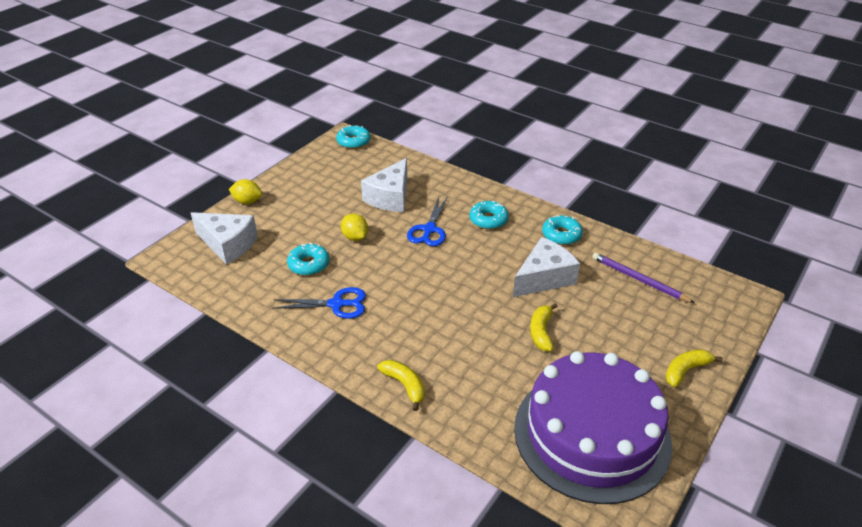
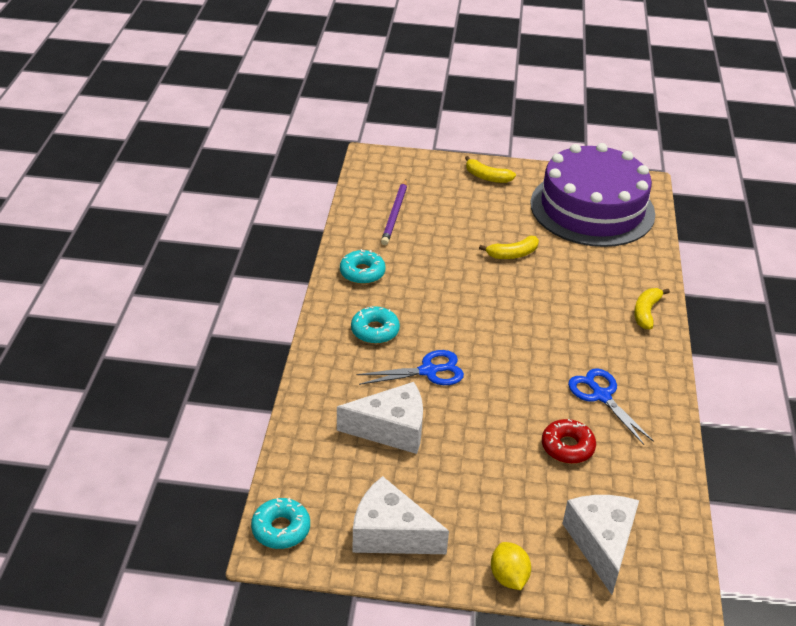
camera: 120 degrees left, 0 degrees up
(308, 264) = (567, 447): turquoise donut -> red donut
(355, 237) = (491, 428): yellow lemon -> none
(544, 278) = (440, 268): white cheese -> white cheese (390, 533)

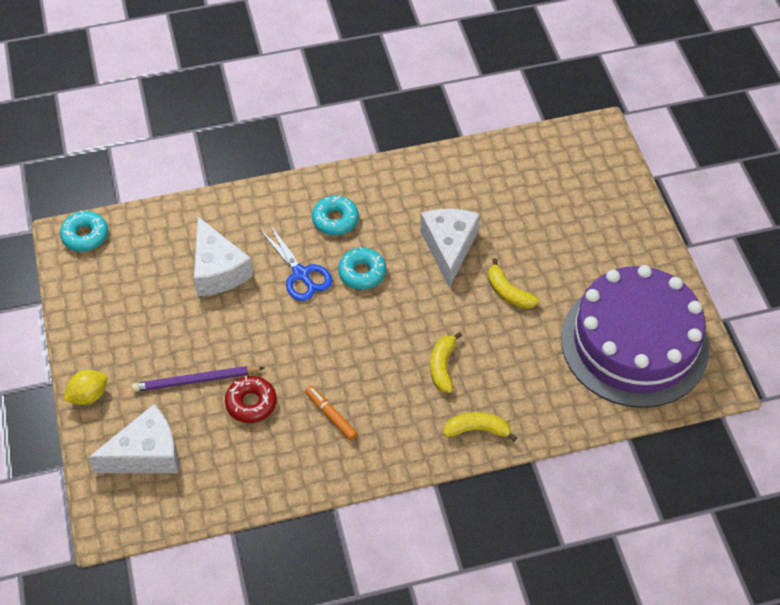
camera: 70 degrees right, 15 degrees up
(362, 273) = (411, 185): turquoise donut -> turquoise donut (362, 273)
(390, 533) = (105, 305): white cheese -> white cheese (449, 248)
(395, 214) = (516, 180): purple pencil -> purple pencil (196, 380)
(487, 177) = (631, 235): yellow banana -> yellow banana (442, 366)
(601, 396) = (331, 416): blue scissors -> orange marker

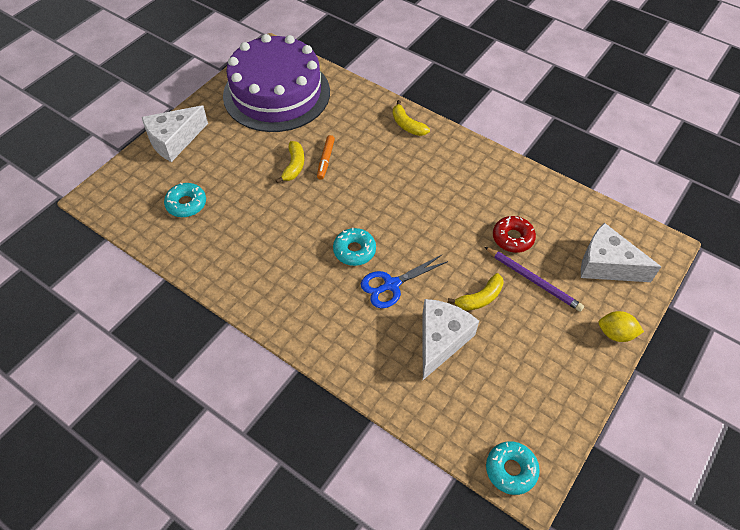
camera: 130 degrees left, 0 degrees up
(301, 274) = (391, 285): blue scissors -> blue scissors turned 135 degrees counterclockwise
(331, 416) = (474, 193): orange marker -> orange marker (326, 160)
(335, 220) = (323, 300): turquoise donut -> turquoise donut (186, 204)
(442, 366) = (383, 164): yellow banana -> yellow banana (480, 298)
(449, 248) = (285, 217): white cheese -> white cheese (174, 140)

